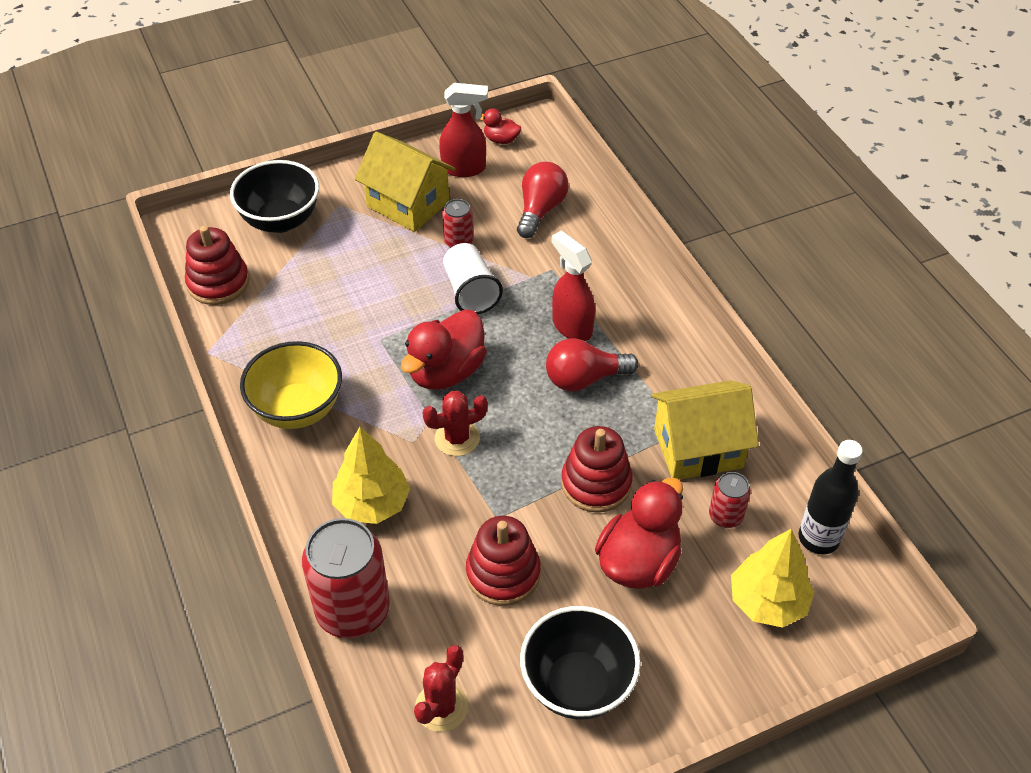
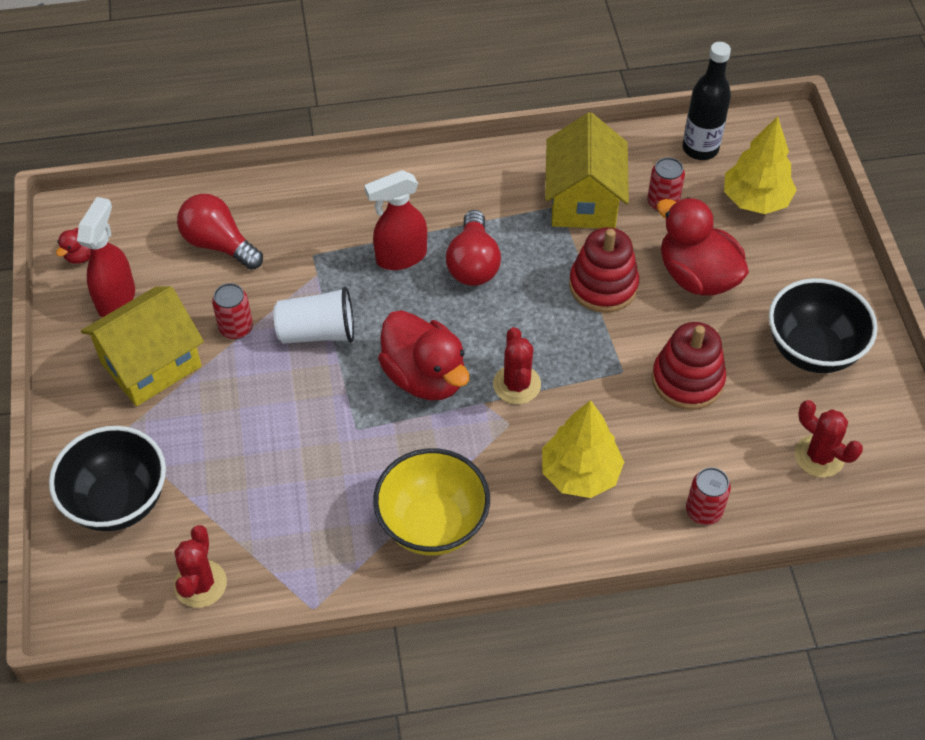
camera: 75 degrees left, 5 degrees up
(218, 283) = (200, 584): red stacking toy -> red cactus
(353, 610) = (703, 511): red can -> red can, size x0.49

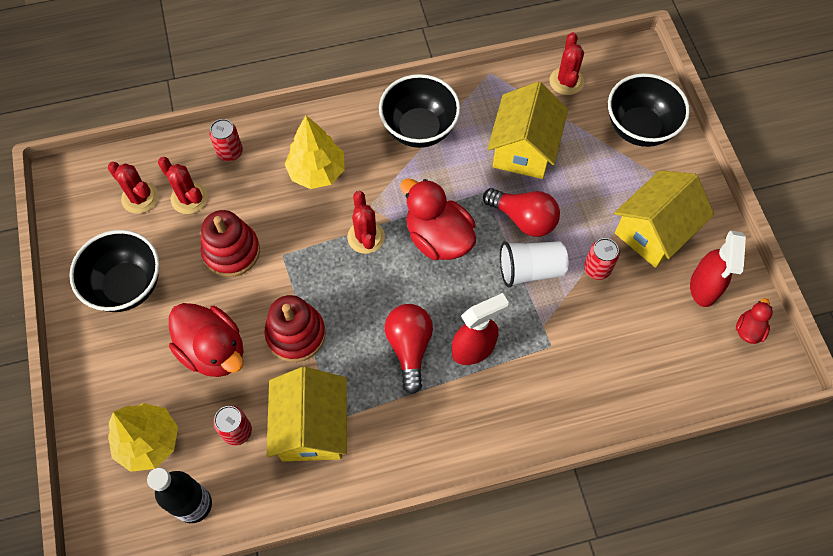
camera: 175 degrees right, 10 degrees up
(219, 244) = (636, 349): red light bulb -> red light bulb (523, 219)
(290, 483) = (523, 149): none -> yellow house
(432, 524) = (419, 129): yellow bowl -> black bowl
(752, 451) = (189, 198): none -> red cactus

